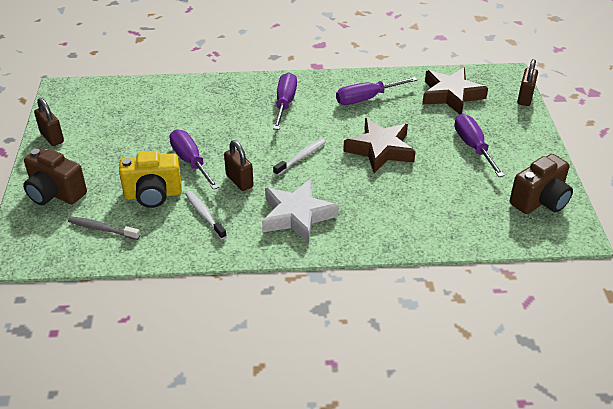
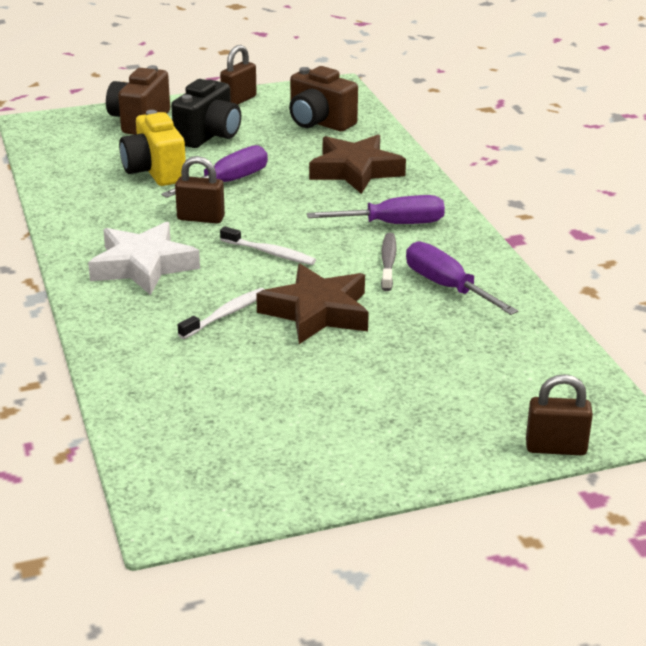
camera: 75 degrees right, 10 degrees down
(102, 229) = (86, 156): grey toothbrush -> grey toothbrush (388, 262)
(107, 160) = (209, 136): none -> black camera
(204, 215) = (127, 207): white toothbrush -> white toothbrush (226, 314)
(239, 181) = (201, 218): brown padlock -> brown padlock turned 60 degrees clockwise
(451, 95) = (509, 365): brown star -> brown star (355, 171)
(473, 147) = (367, 397): purple screwdriver -> none
(540, 201) = (244, 475): brown camera -> brown camera (319, 123)

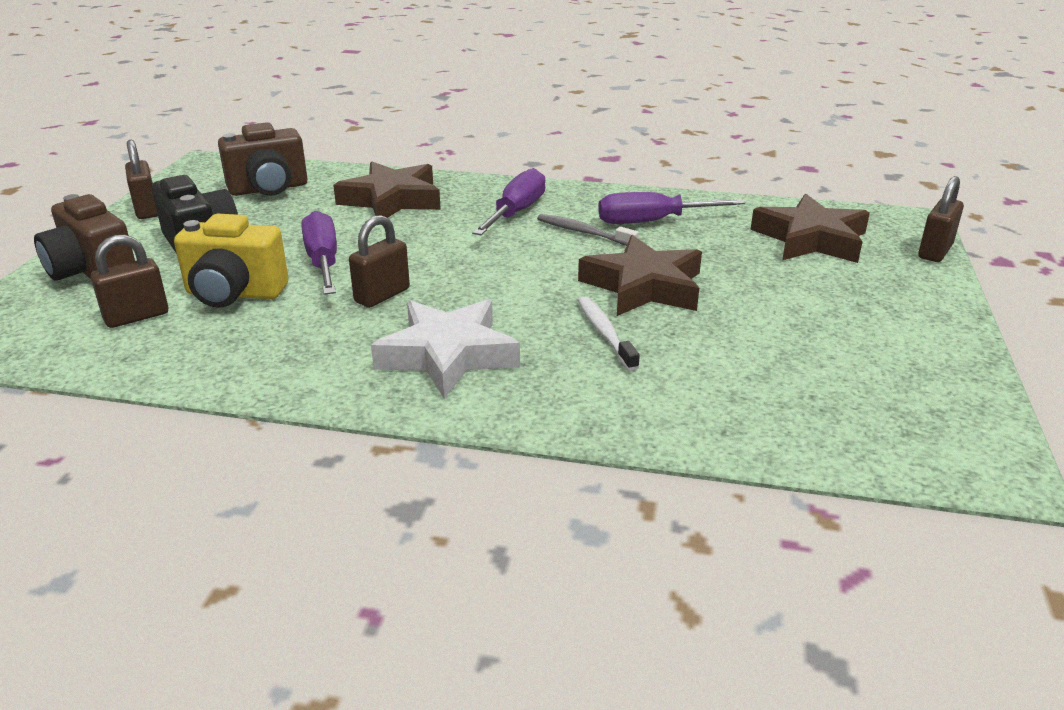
camera: 60 degrees left, 0 degrees up
(101, 156) = (136, 317): none -> brown padlock
(270, 253) = (503, 279): white toothbrush -> none
(503, 373) = (811, 239): none -> brown star

